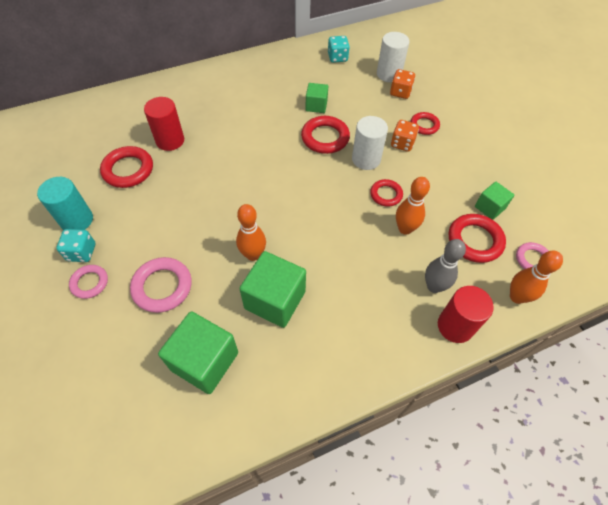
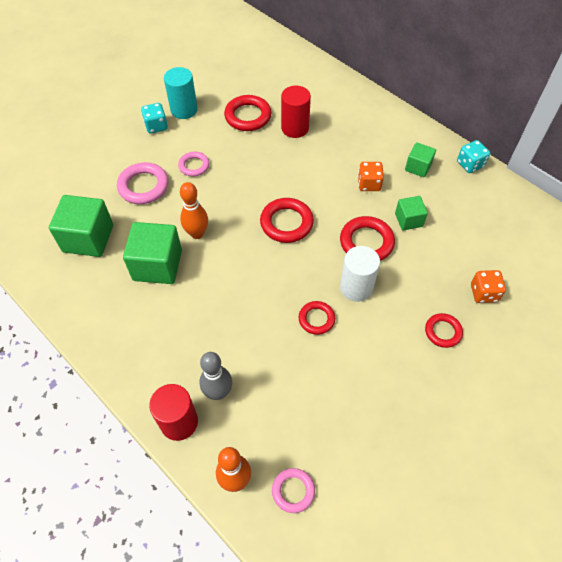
camera: 70 degrees right, 0 degrees up
(90, 283) = (132, 143): pink ring -> pink ring (194, 166)
(337, 57) = (500, 215): turquoise dice -> turquoise dice (470, 164)
(389, 74) = (508, 273): white cylinder -> none
(402, 143) = (399, 316): orange dice -> orange dice (369, 184)
(405, 229) = (279, 348): orange bowling pin -> none
(475, 240) = (293, 422): red ring -> red ring (286, 223)
(489, 207) = (349, 430): green cube -> green cube (418, 167)

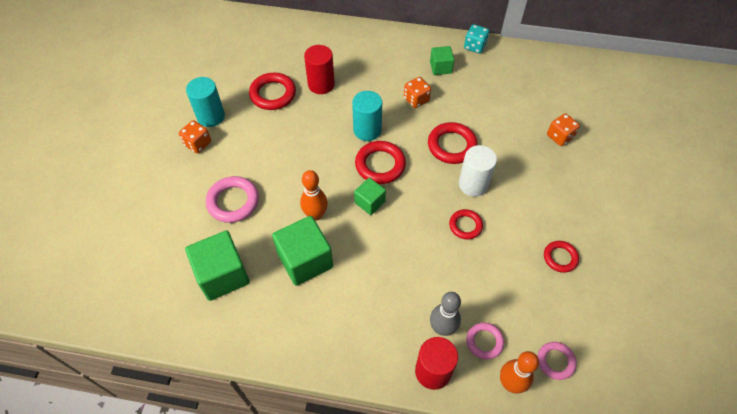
camera: 35 degrees left, 0 degrees up
(156, 126) = (198, 144): turquoise dice -> orange dice
(194, 166) = (263, 160): pink ring -> pink ring (484, 342)
(301, 187) = (367, 130): none -> turquoise cylinder
(408, 220) = (467, 112): green cube -> green cube (370, 202)
(443, 332) = (556, 180): red ring -> red ring (560, 258)

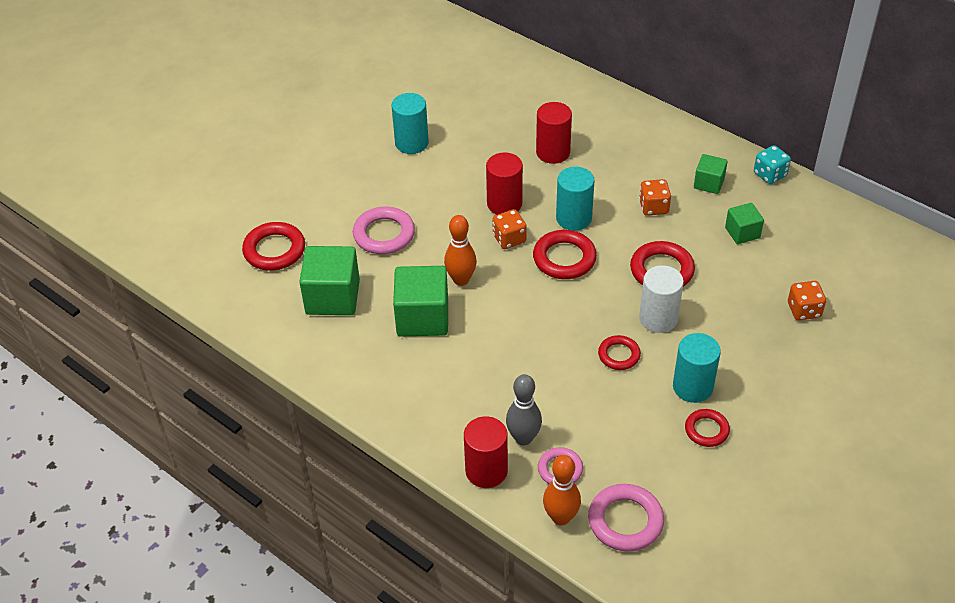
camera: 30 degrees right, 10 degrees down
(198, 144) = (382, 165): orange dice -> orange dice (509, 239)
(273, 94) = (492, 144): red ring -> red ring (274, 250)
(310, 139) = (504, 204): none -> red cylinder
(370, 202) = (527, 290): green cube -> green cube (742, 233)
(529, 228) = (692, 387): none -> turquoise cylinder
(555, 361) = (625, 521): pink ring -> pink ring, size x1.61

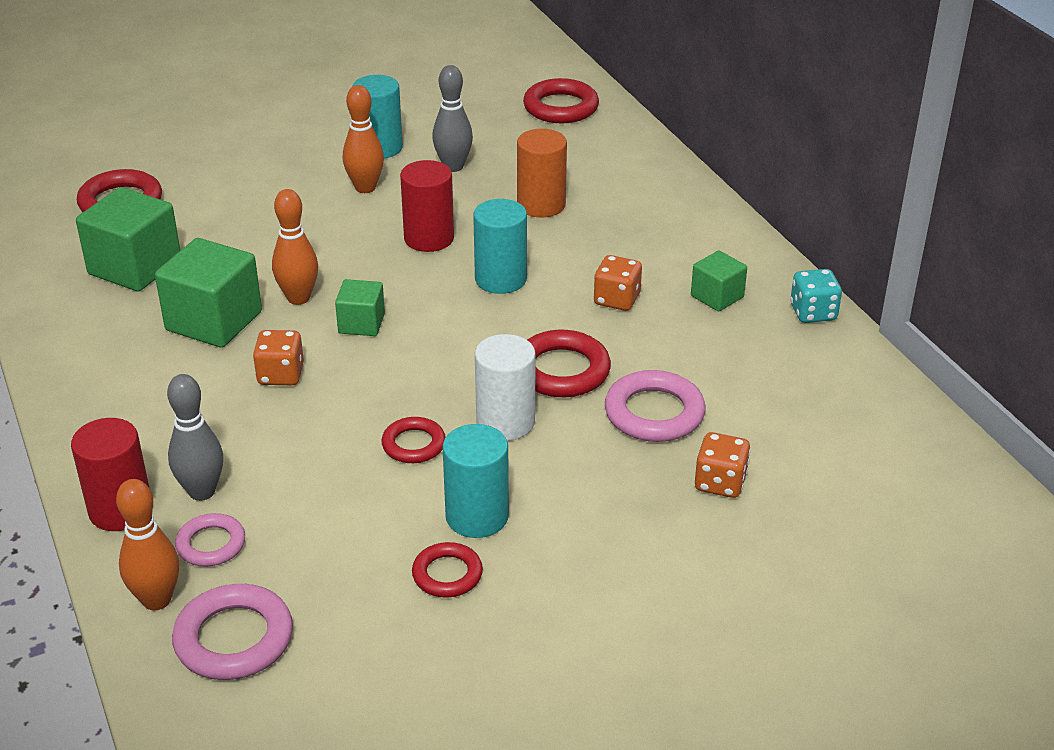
camera: 25 degrees right, 10 degrees down
(384, 234) = (256, 225): pink ring -> pink ring (654, 413)
(430, 179) = (365, 188): none -> orange bowling pin
(473, 141) = (453, 167): none -> grey bowling pin
(509, 239) = (399, 275): orange dice -> orange dice (280, 375)
(553, 152) = (541, 205): red cylinder -> orange cylinder
(564, 258) = (447, 317): red ring -> red ring (561, 107)
(742, 233) = (713, 365): green cube -> green cube (361, 324)

